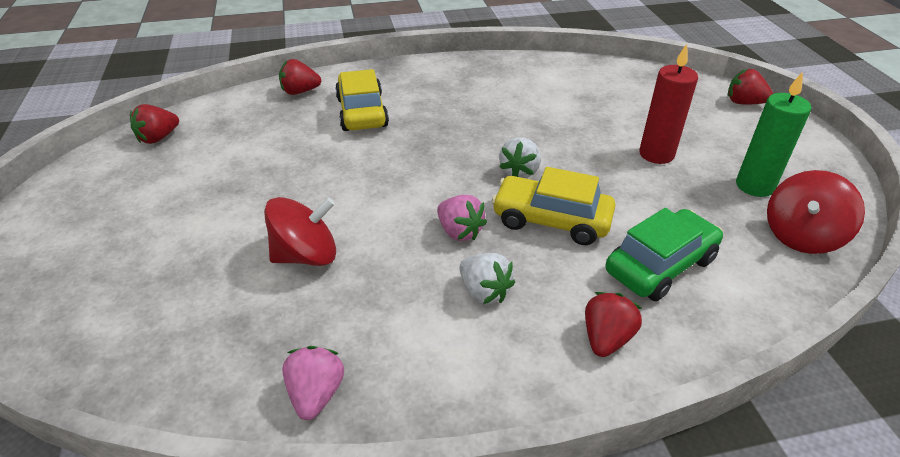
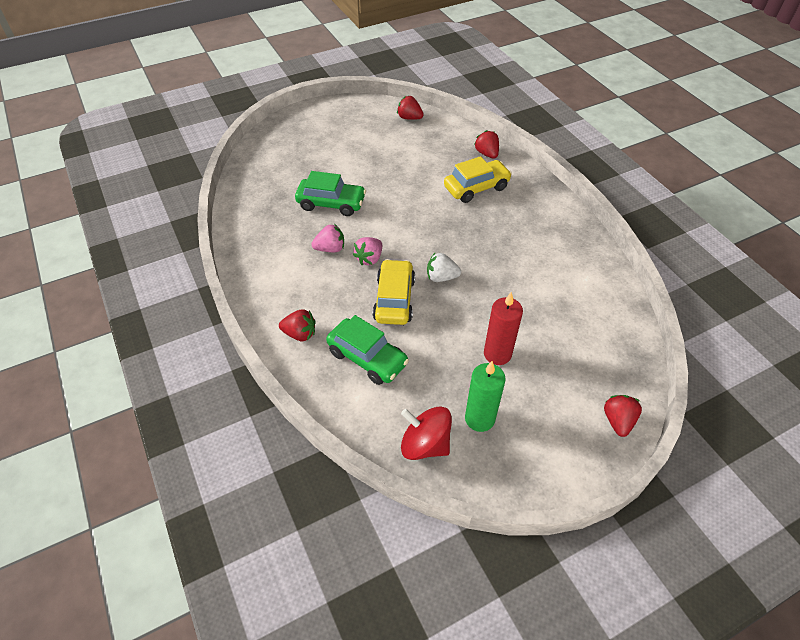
camera: 75 degrees right, 10 degrees up
(306, 255) = (331, 203): red spinning top -> green car
(316, 394) = (245, 232): pink strawberry -> pink strawberry (330, 249)
(484, 292) = (322, 278): white strawberry -> none

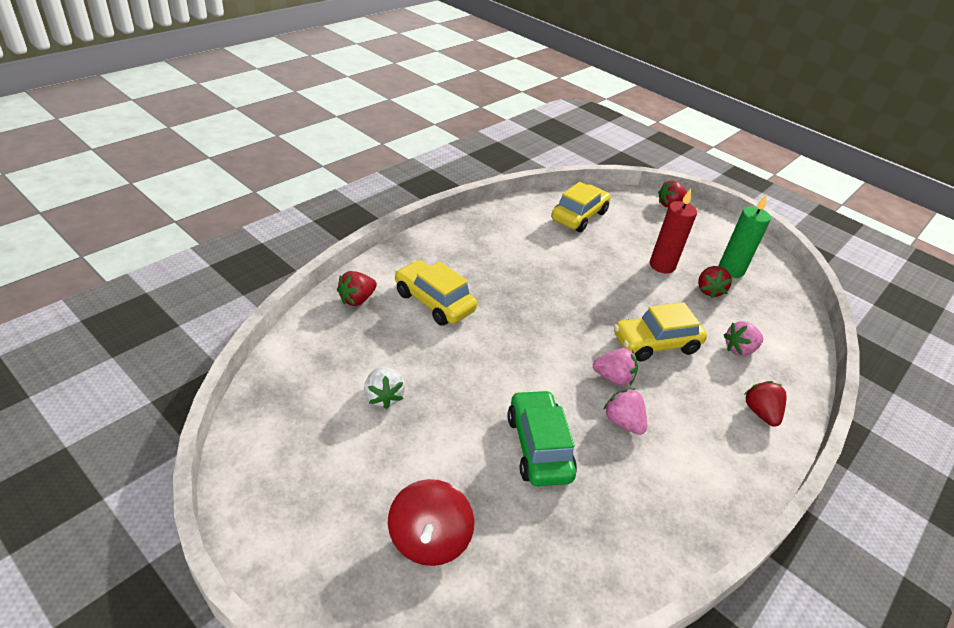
camera: 115 degrees left, 10 degrees down
(367, 358) = (739, 349): green car -> pink strawberry
(409, 118) = (281, 398): red strawberry -> red strawberry (709, 290)
(425, 444) = (781, 297): red spinning top -> red spinning top (429, 539)
(441, 277) = (599, 312): white strawberry -> white strawberry (383, 396)
(591, 316) = (579, 216): none -> yellow car

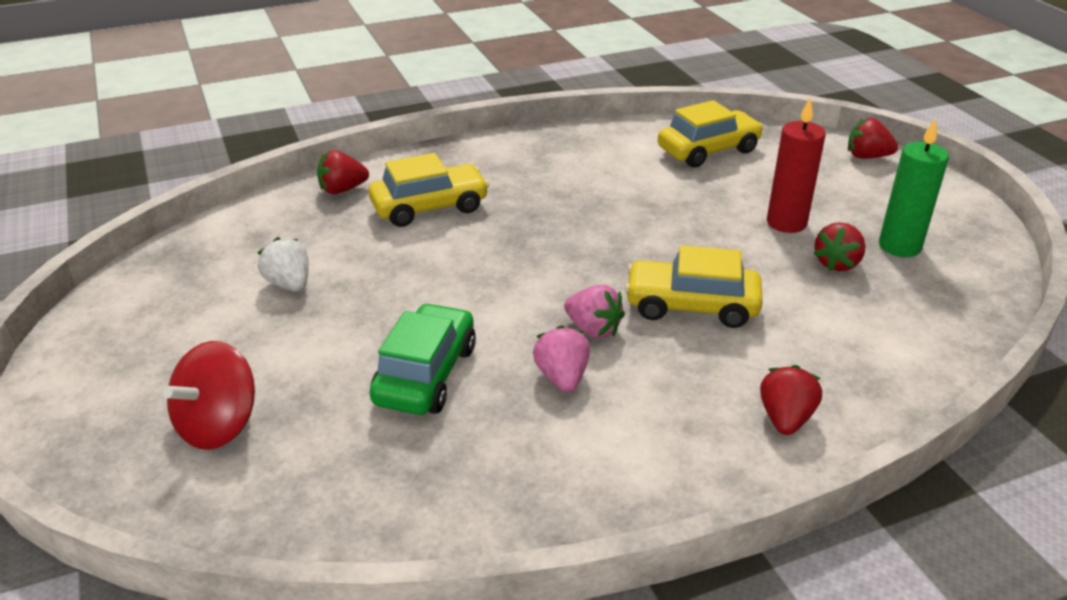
camera: 30 degrees right, 5 degrees down
(383, 396) = (289, 284): white strawberry -> white strawberry turned 135 degrees clockwise
(434, 302) = (429, 207): yellow car -> yellow car turned 90 degrees clockwise
(739, 349) = (821, 339): pink strawberry -> none

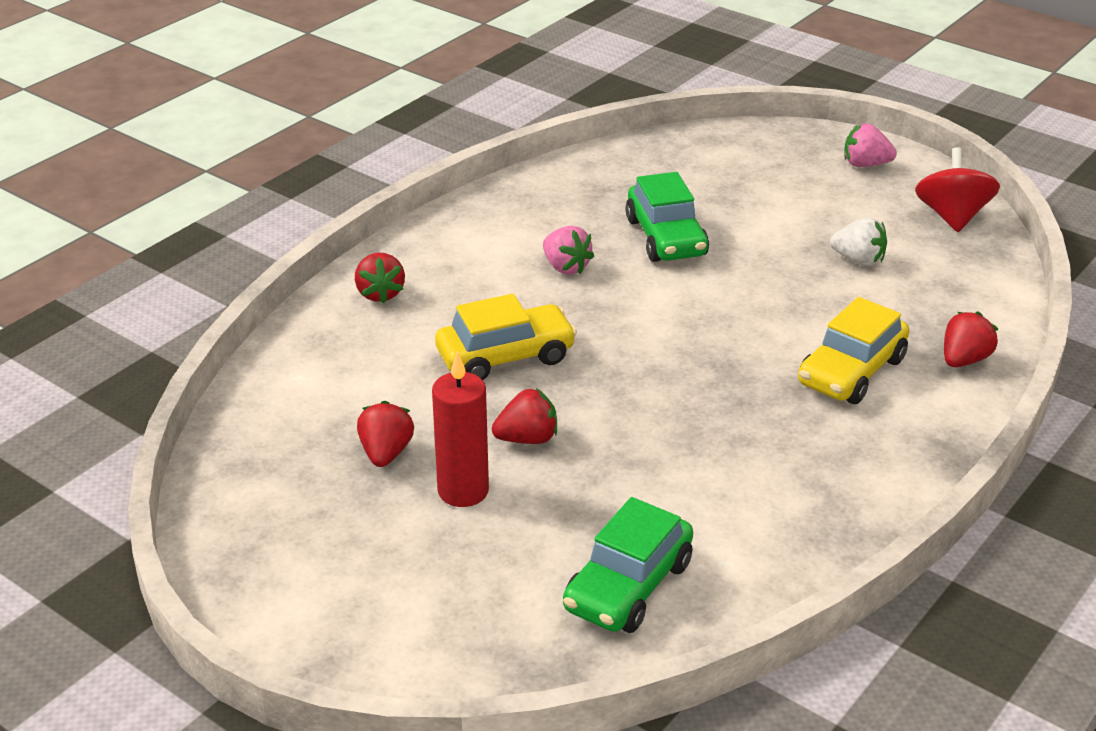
camera: 150 degrees right, 0 degrees up
(219, 425) = (758, 172): red spinning top -> red spinning top (952, 217)
(593, 329) = (574, 308): pink strawberry -> pink strawberry (865, 164)
(708, 150) = (628, 586): yellow car -> green car
(867, 157) = (402, 663): red strawberry -> red strawberry (527, 439)
(899, 246) = (322, 502): green candle -> none

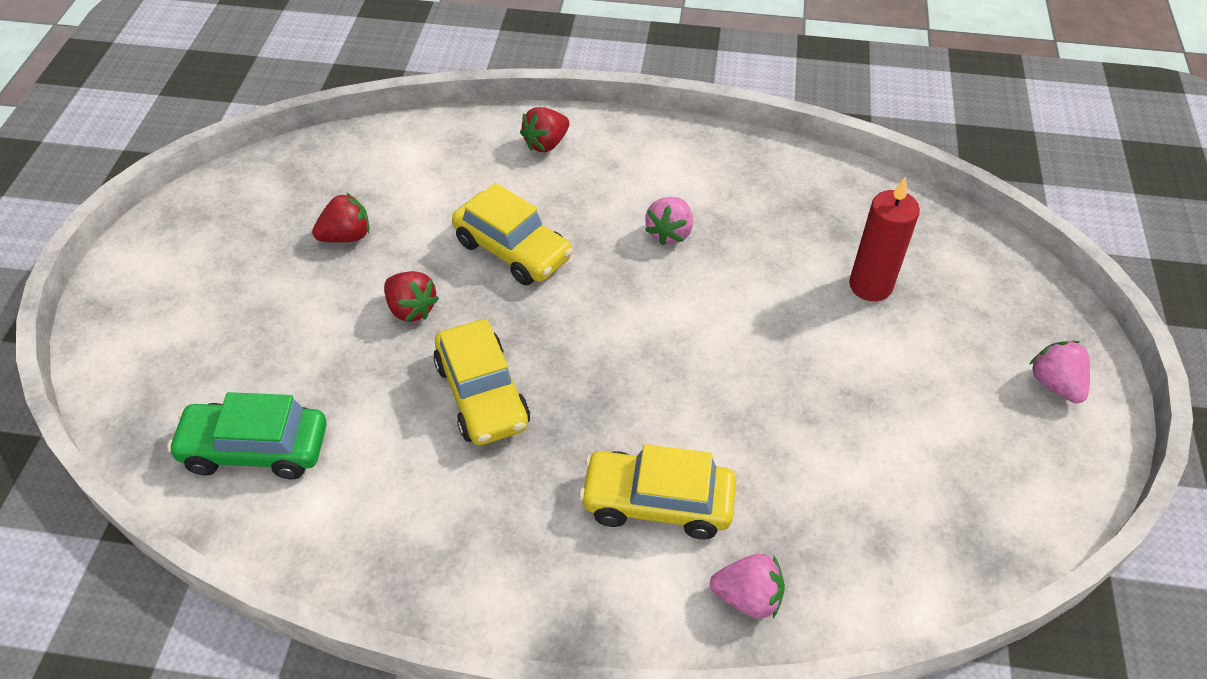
camera: 60 degrees right, 15 degrees up
(463, 491) = (324, 299): red candle -> red candle (870, 285)
(666, 237) = (773, 279): green car -> none
(669, 427) = (482, 394): none -> yellow car
(858, 260) = (861, 441): white strawberry -> none
(952, 217) = (1022, 498): red spinning top -> none
(964, 360) = (747, 597): red strawberry -> pink strawberry

